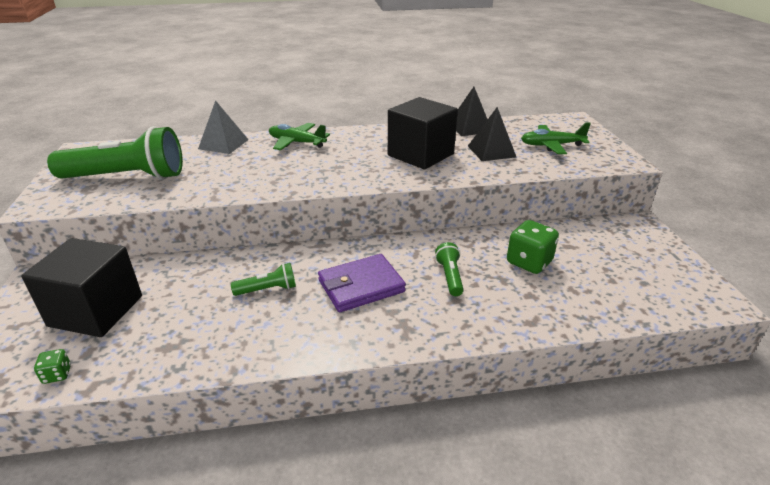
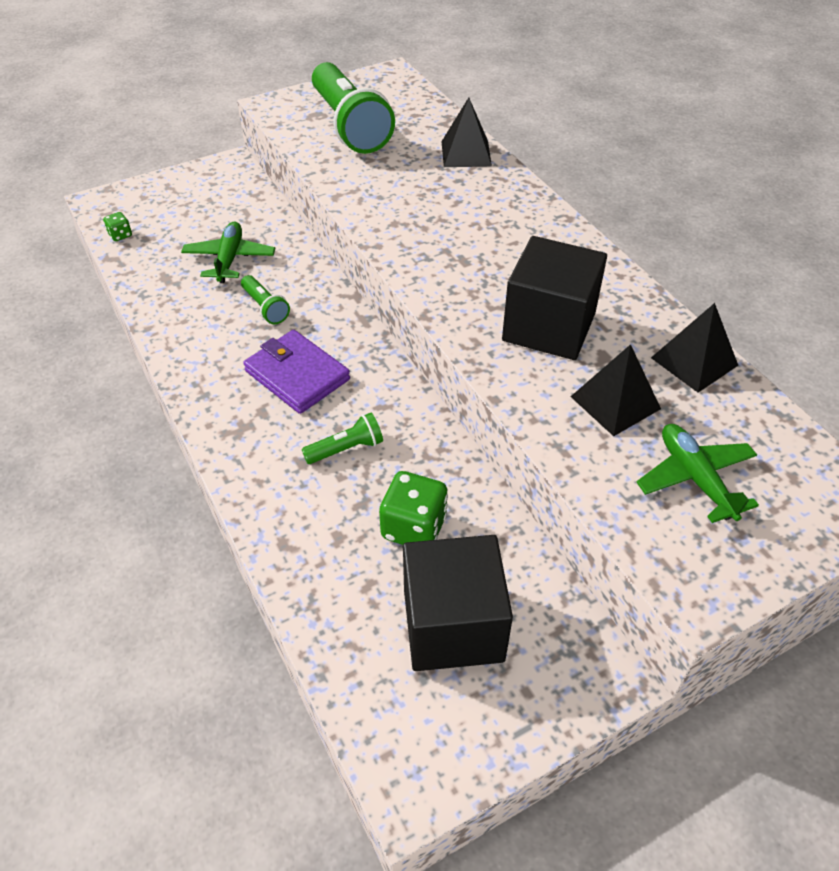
camera: 70 degrees right, 15 degrees up
(96, 311) = (198, 217): black cube -> black cube (453, 625)
(223, 144) = (466, 153): grey pyramid -> black pyramid
(297, 143) = (509, 206): green plane -> green plane (229, 259)

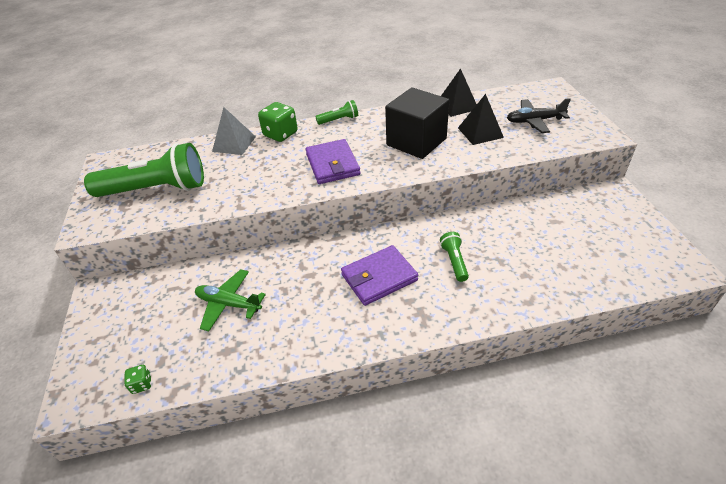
camera: 70 degrees left, 5 degrees down
(265, 308) = (300, 287): green flashlight -> green flashlight (339, 120)
(414, 527) = (521, 241): green dice -> green dice (280, 134)
(452, 251) = (332, 164): none -> purple wallet
(453, 625) = (589, 237): black cube -> none
(466, 153) = (234, 144): black pyramid -> grey pyramid
(695, 478) = (534, 121): green plane -> black plane

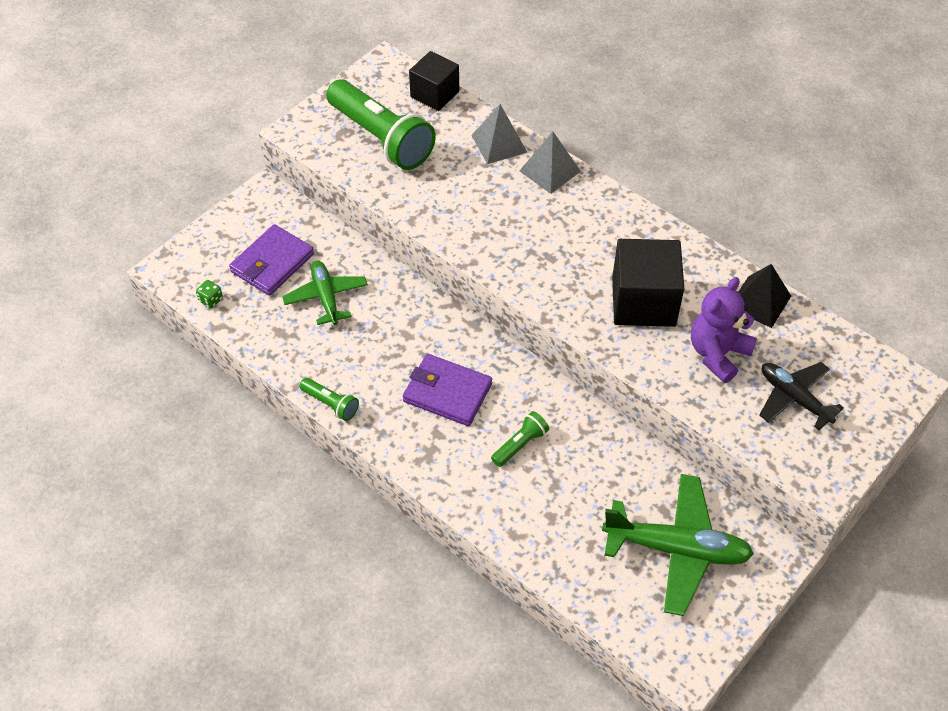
camera: 50 degrees right, 10 degrees up
(160, 152) = (434, 94): none -> black cube
(280, 134) = (549, 171): green dice -> grey pyramid
(332, 164) = (536, 251): purple wallet -> purple wallet (272, 263)
(339, 120) = (623, 205): green flashlight -> green flashlight (331, 404)
(480, 132) = (717, 354): black pyramid -> purple teddy bear
(588, 229) = (676, 549): none -> green plane

